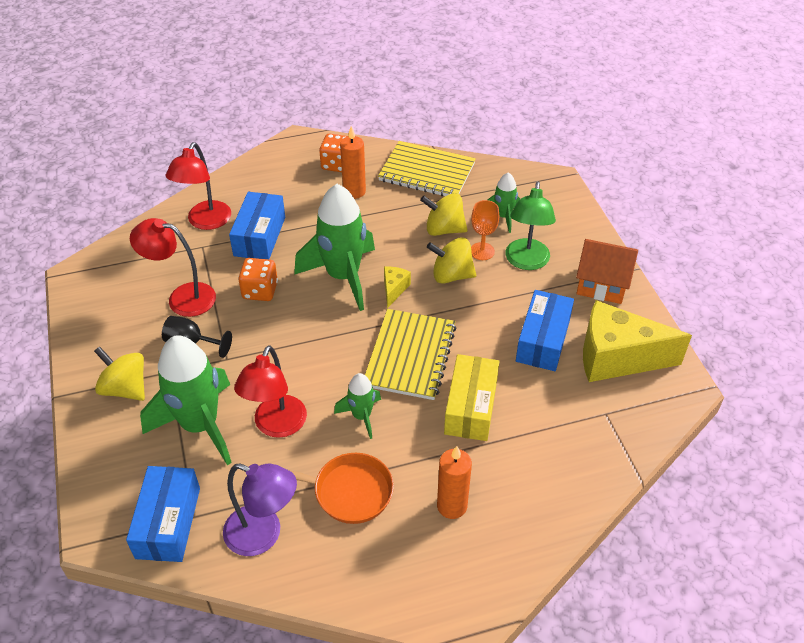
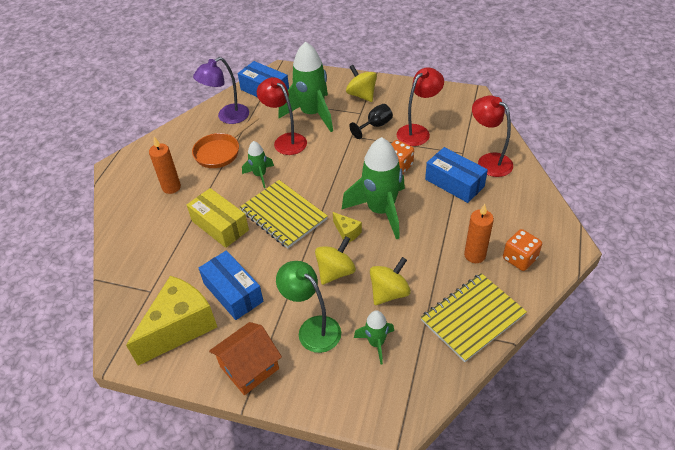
camera: 125 degrees right, 0 degrees up
(125, 388) = (361, 95): yellow spinning top -> yellow spinning top turned 105 degrees counterclockwise
(482, 251) = (346, 305): orange goblet -> none

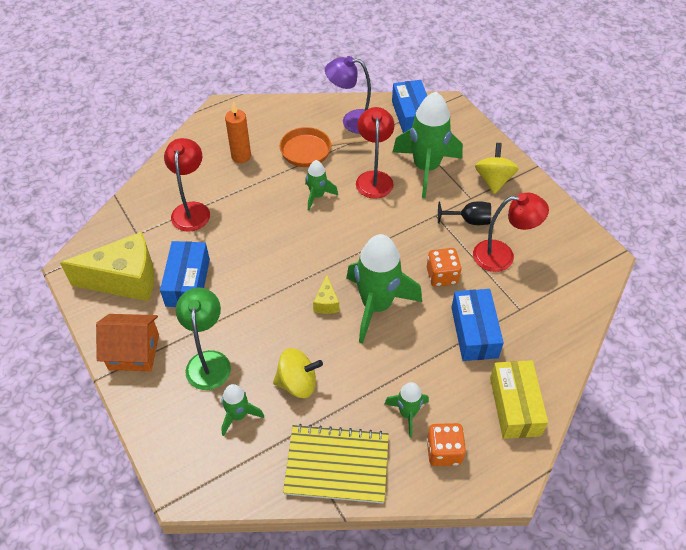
camera: 40 degrees right, 5 degrees up
(220, 225) = (239, 218): yellow box -> yellow box (514, 406)
(283, 215) = (295, 246): yellow notebook -> none
(335, 272) = (278, 329): yellow spinning top -> none
(474, 255) = (407, 413): orange candle -> green rocket
(489, 161) = (535, 337): red lamp -> red lamp (192, 210)

